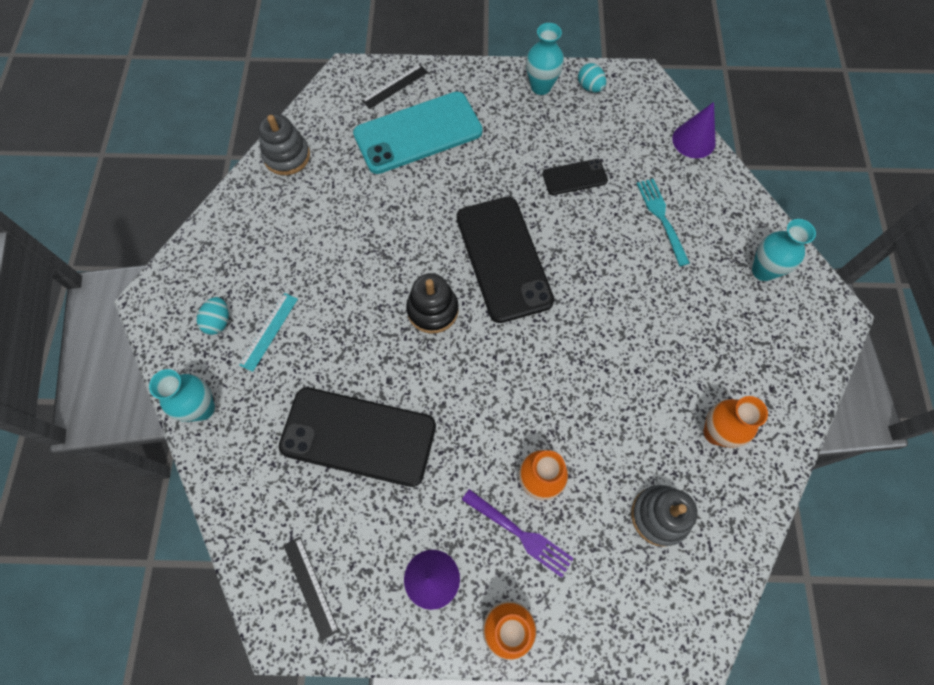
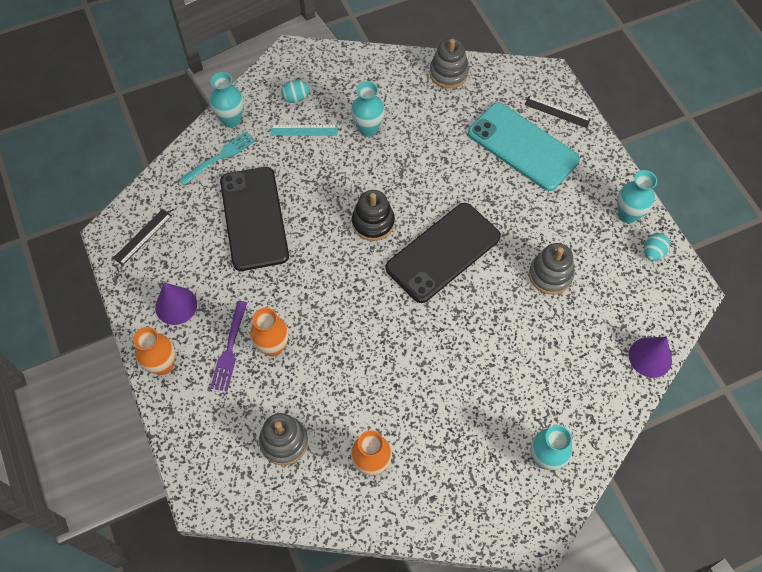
camera: 65 degrees right, 5 degrees down
(309, 264) = (368, 129): none -> turquoise vase
(574, 177) = (550, 275): black phone -> grey stacking toy
(662, 218) = (550, 357): turquoise fork -> turquoise fork (220, 157)

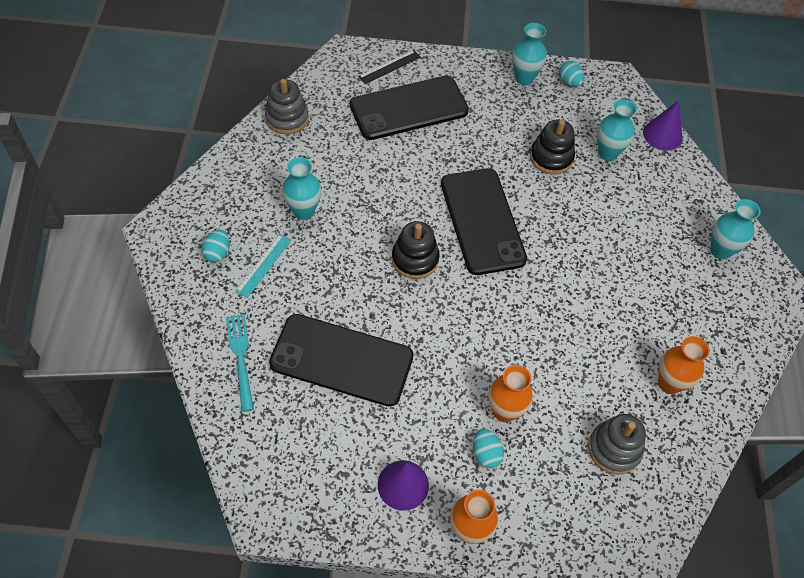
camera: 65 degrees left, 5 degrees down
(143, 237) = (292, 482): black ruler -> none
(229, 349) = (485, 453): purple fork -> turquoise egg
(231, 120) = (199, 325): turquoise vase -> turquoise vase (607, 153)
(522, 146) = (409, 108): turquoise phone -> black phone
(550, 275) = (551, 157): grey stacking toy -> black stacking toy

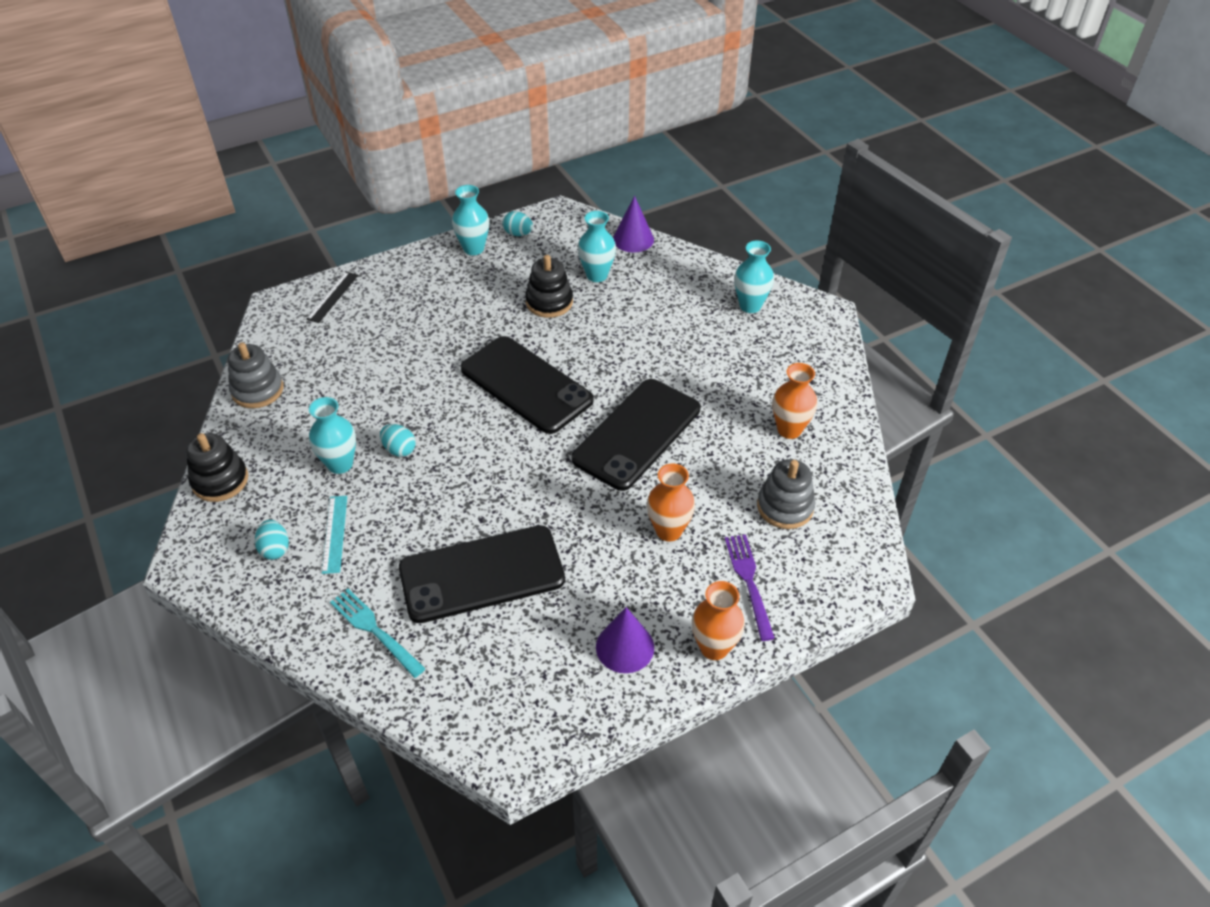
camera: 30 degrees left, 10 degrees down
(409, 108) = (380, 323): black phone -> black phone (637, 434)
(415, 259) = (486, 449): black stacking toy -> black stacking toy (220, 480)
(485, 453) = (679, 575): turquoise egg -> turquoise egg (399, 449)
(536, 494) = (749, 582): none -> purple fork

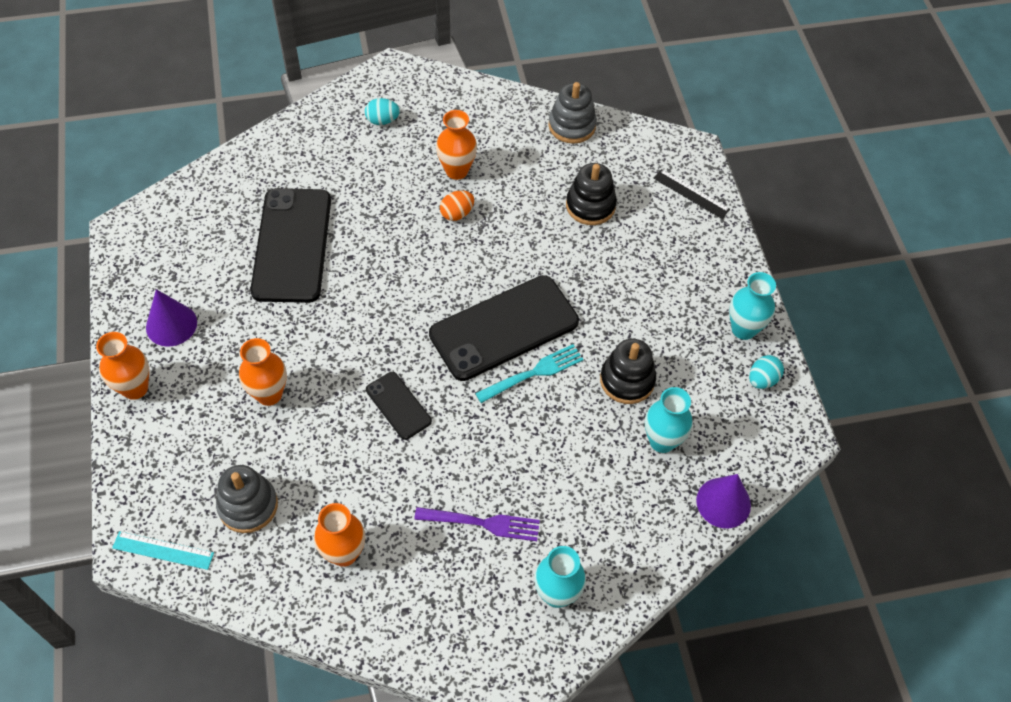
camera: 105 degrees right, 10 degrees up
(220, 480) = (471, 94): black stacking toy -> black stacking toy (590, 206)
(334, 534) = (381, 158): turquoise ruler -> turquoise ruler (163, 550)
(340, 464) = (457, 171): turquoise vase -> orange vase
(375, 630) = (274, 169): turquoise fork -> turquoise fork (533, 373)
(399, 449) = (457, 214): turquoise egg -> orange egg
(637, 434) = (398, 405): black phone -> black phone, size x0.49
(749, 582) = (182, 440): purple fork -> purple fork (482, 523)

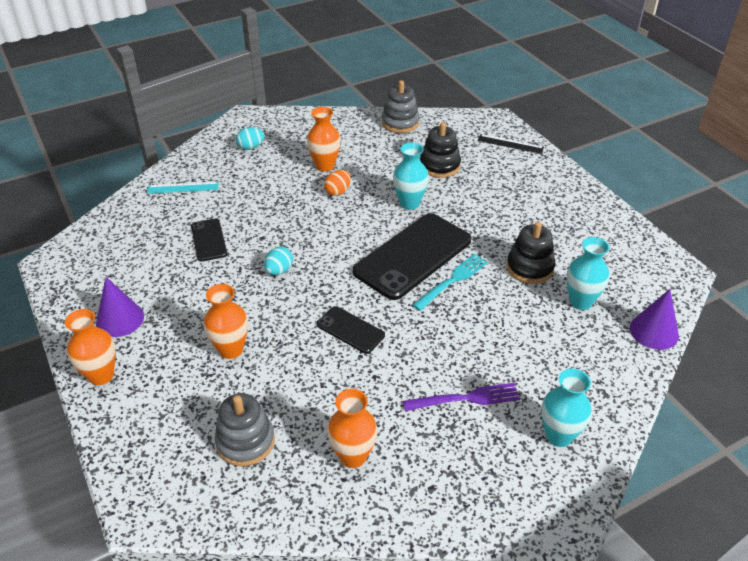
camera: 15 degrees left, 15 degrees down
(163, 550) = (175, 502): turquoise ruler -> turquoise ruler (183, 187)
(292, 245) = (209, 240): black phone -> black phone, size x0.49
(743, 329) = (598, 215): turquoise vase -> turquoise vase (409, 203)
(762, 380) = (632, 243): turquoise egg -> turquoise egg (279, 270)

